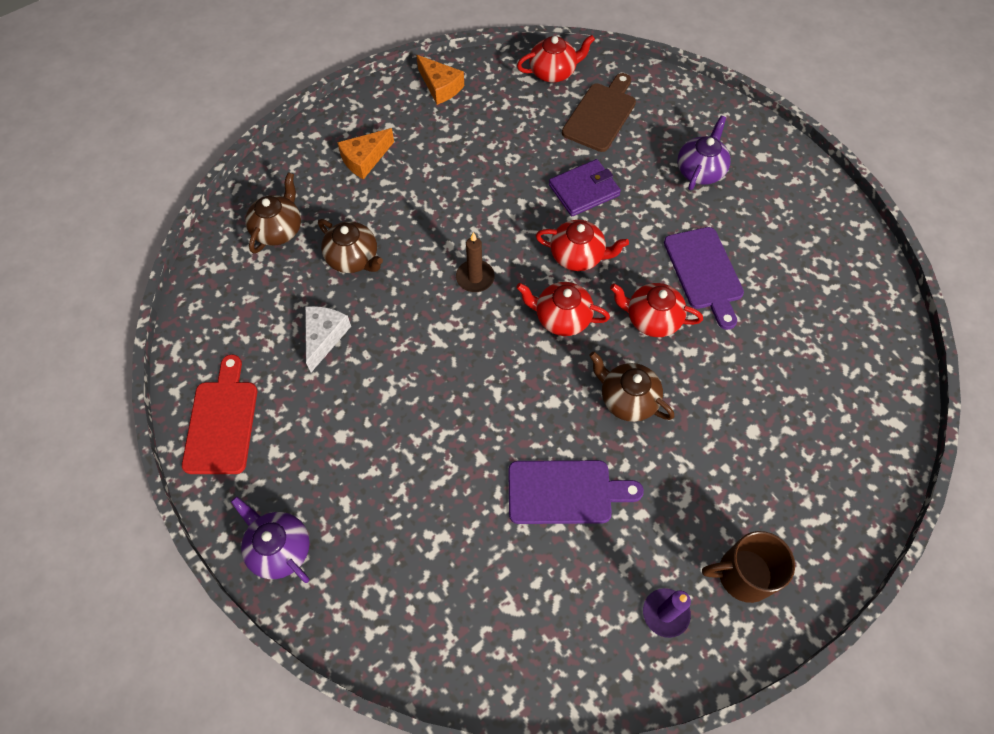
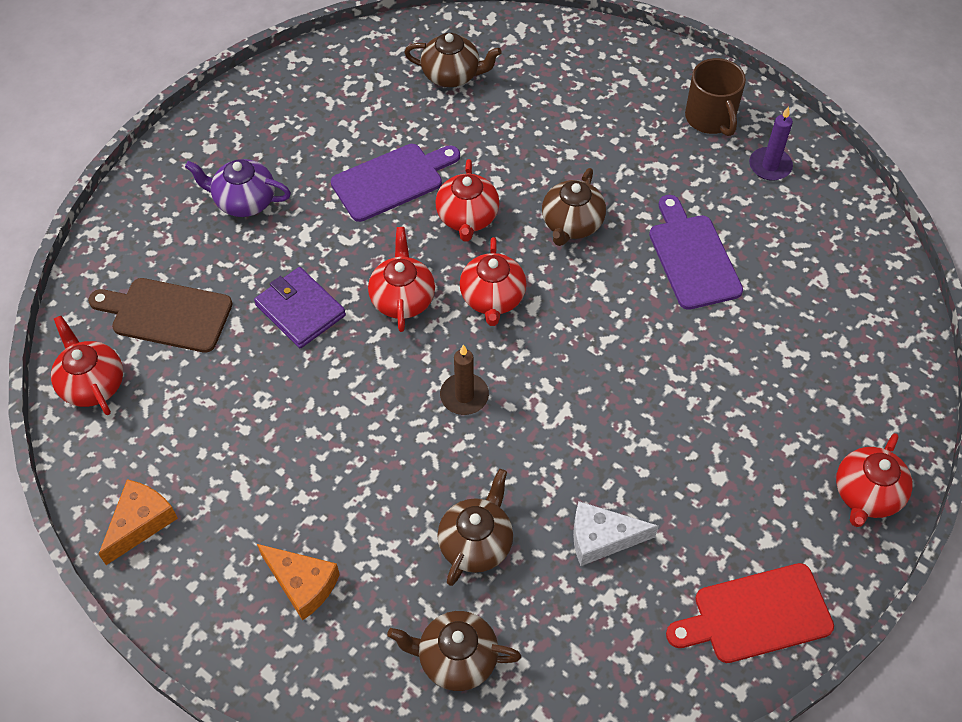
camera: 105 degrees left, 5 degrees down
(279, 549) = (866, 494): purple teapot -> red teapot
(831, 345) = (452, 75): none -> brown teapot

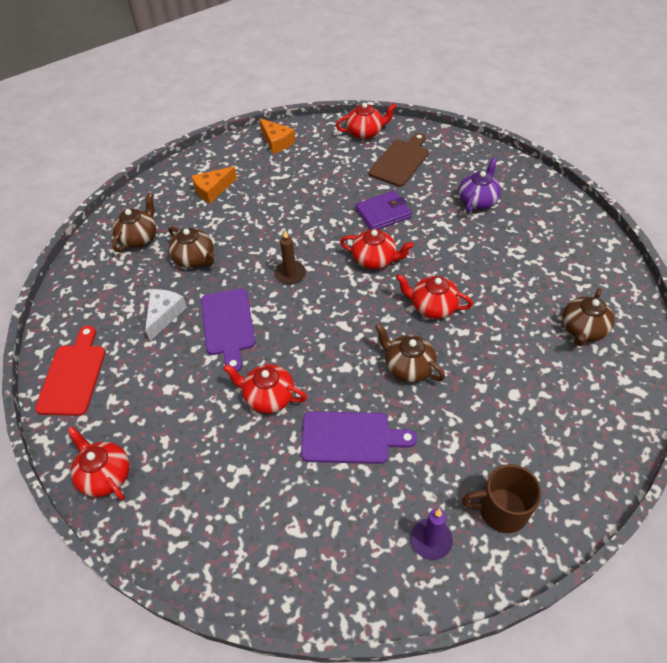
camera: 110 degrees right, 5 degrees down
(392, 181) = (477, 273): purple cutting board -> purple cutting board (228, 325)
(492, 298) = (358, 304): red teapot -> red teapot (268, 397)

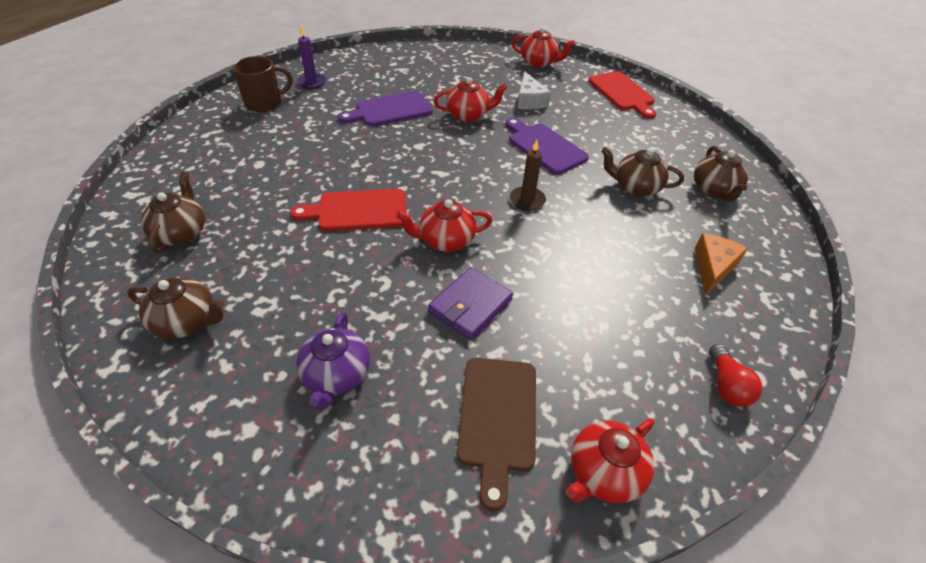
camera: 150 degrees right, 5 degrees down
(164, 315) = (606, 140): white cheese -> white cheese (529, 100)
(276, 142) = (726, 385): orange cheese -> red light bulb
(408, 366) = (363, 158): brown teapot -> brown teapot (187, 322)
(432, 306) = (358, 211): red teapot -> red cutting board

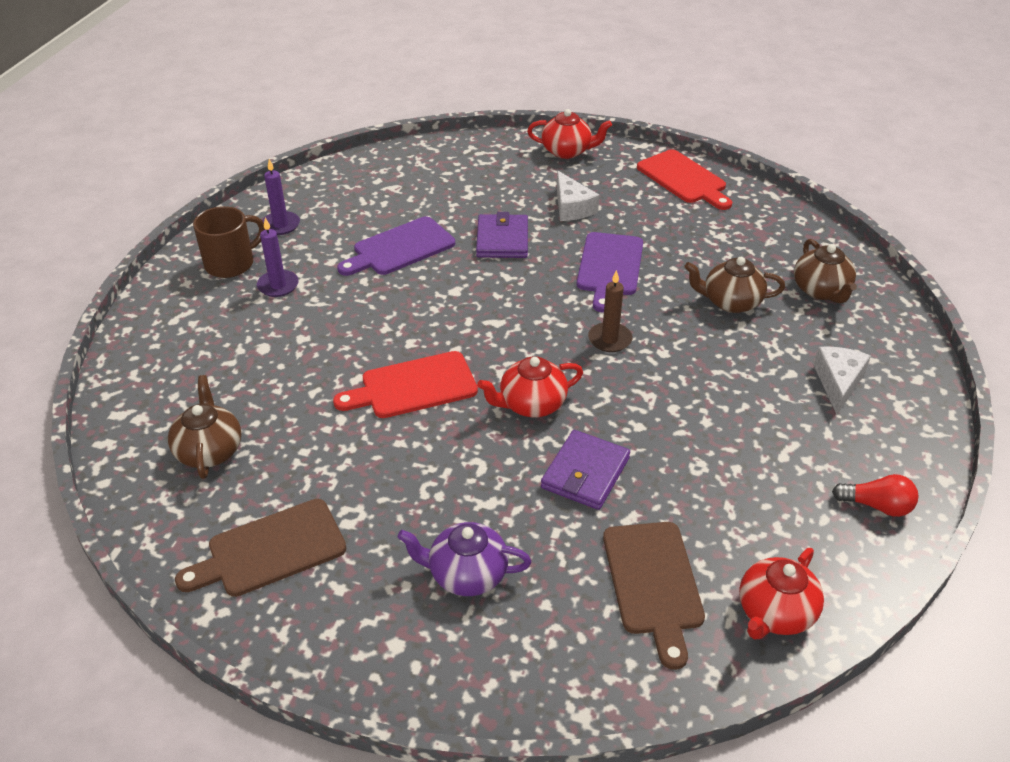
camera: 10 degrees left, 5 degrees down
(187, 322) = (270, 550): brown teapot -> brown cutting board
(290, 122) = (278, 285): none -> purple candle
(336, 376) = (466, 574): purple teapot -> purple teapot turned 105 degrees clockwise
(468, 115) = (502, 240): red teapot -> purple wallet
(544, 147) = (609, 267): purple cutting board -> purple cutting board turned 120 degrees counterclockwise
(713, 267) = (838, 383): orange cheese -> white cheese
(726, 385) = (877, 506): red light bulb -> red light bulb turned 60 degrees counterclockwise

